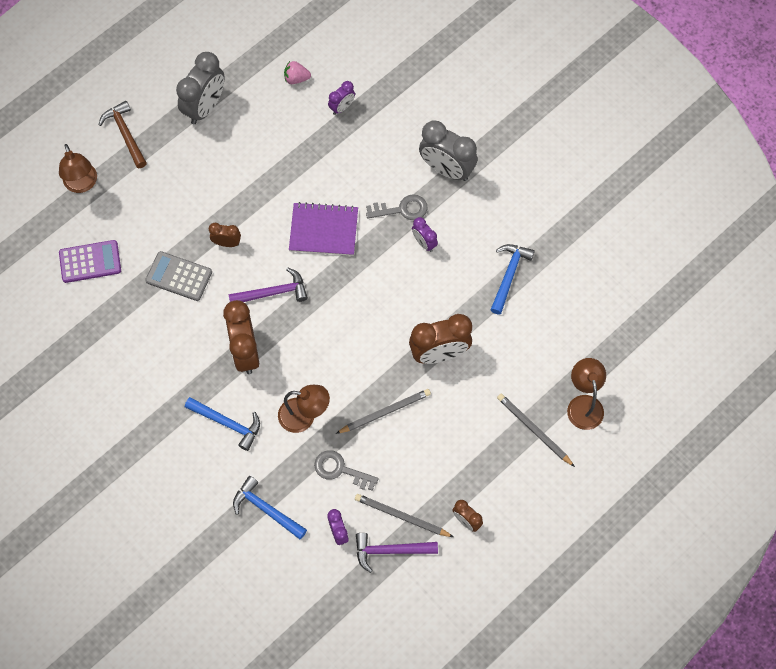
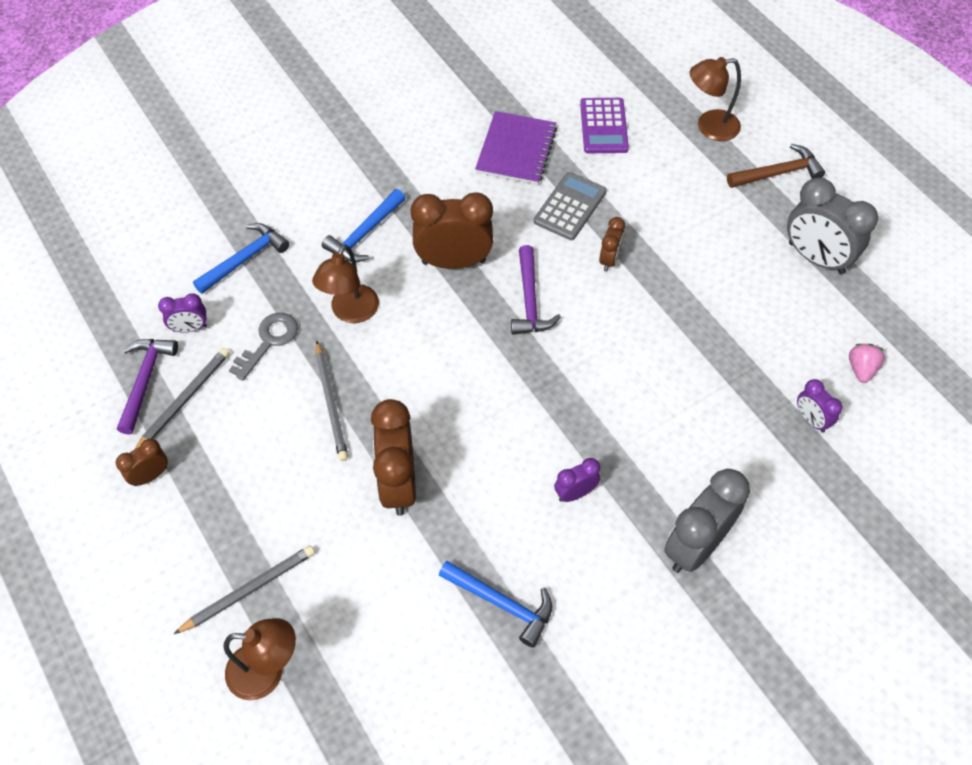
camera: 100 degrees right, 10 degrees down
(323, 230) = (612, 369): purple notebook -> purple notebook (516, 150)
(402, 209) = (634, 472): grey key -> none

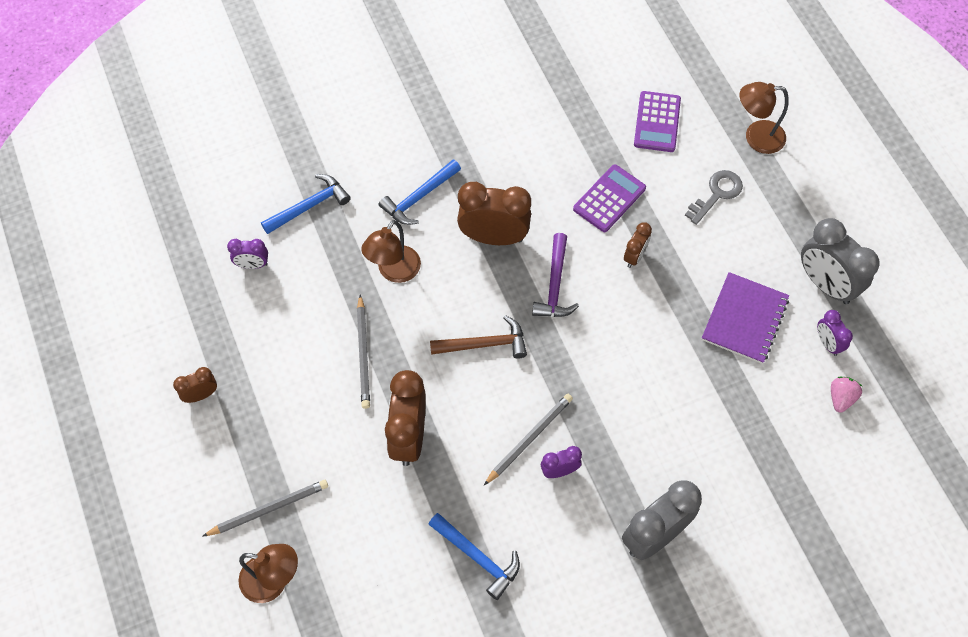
camera: 10 degrees right, 5 degrees up
(145, 381) = (208, 308): purple hammer -> none
(184, 400) = (238, 331): grey pencil -> grey pencil (529, 439)
(268, 341) = (318, 288): grey key -> grey key (716, 194)
(516, 150) = (571, 134): purple notebook -> purple notebook (744, 319)
(570, 206) = (609, 198): grey calculator -> purple calculator
(778, 173) = (810, 194): brown hammer -> brown hammer (484, 344)
(811, 420) = (783, 438): purple clock -> purple clock (827, 343)

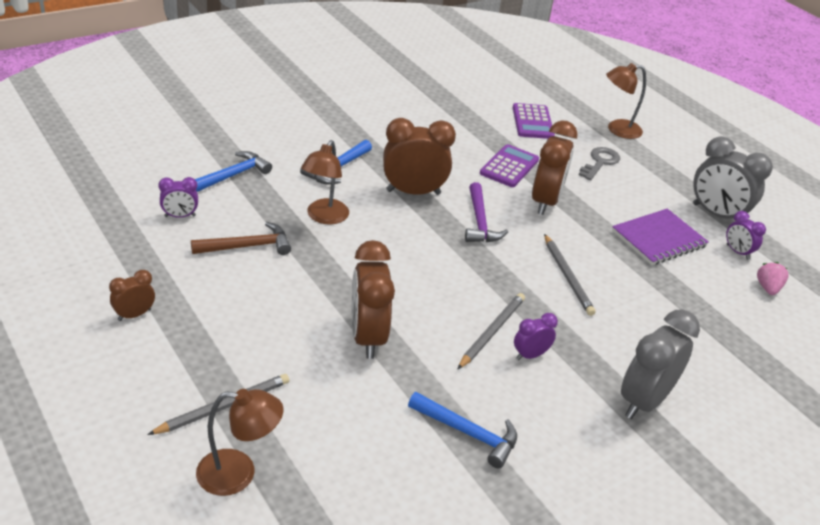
camera: 15 degrees left, 25 degrees down
(363, 354) = (306, 276): grey pencil -> grey pencil (567, 277)
(484, 344) = (425, 264): brown hammer -> brown hammer (247, 246)
(634, 256) = (545, 202): brown clock -> brown clock, size x1.95
(744, 319) = (658, 239): purple notebook -> purple notebook turned 45 degrees clockwise

